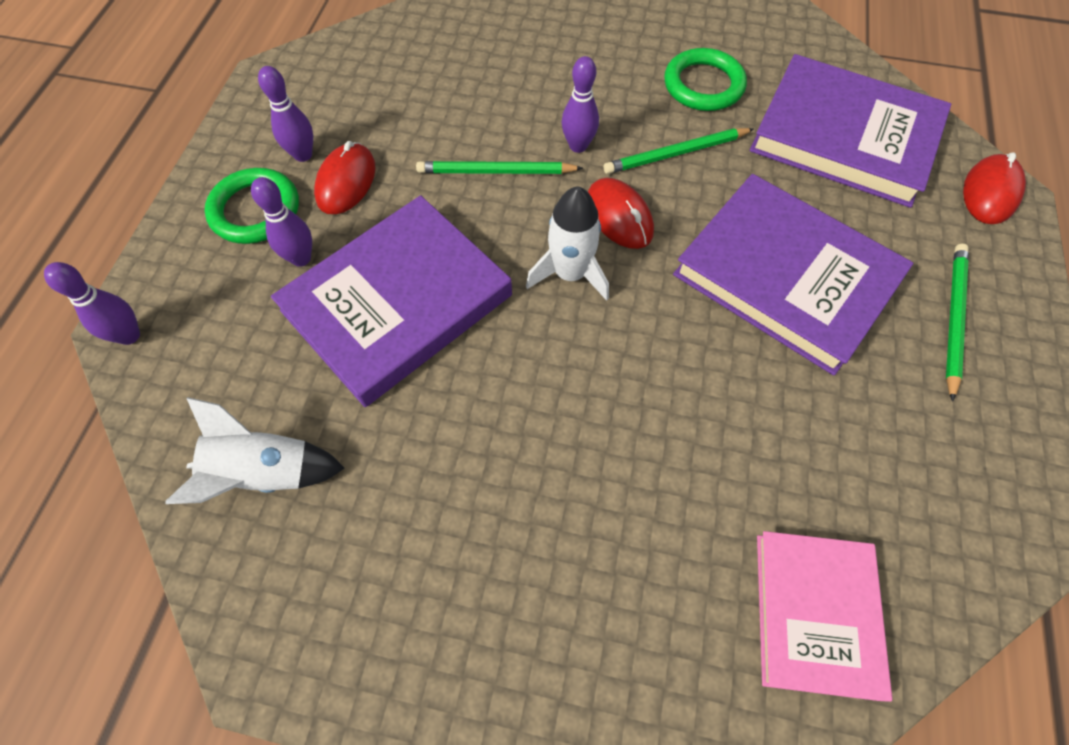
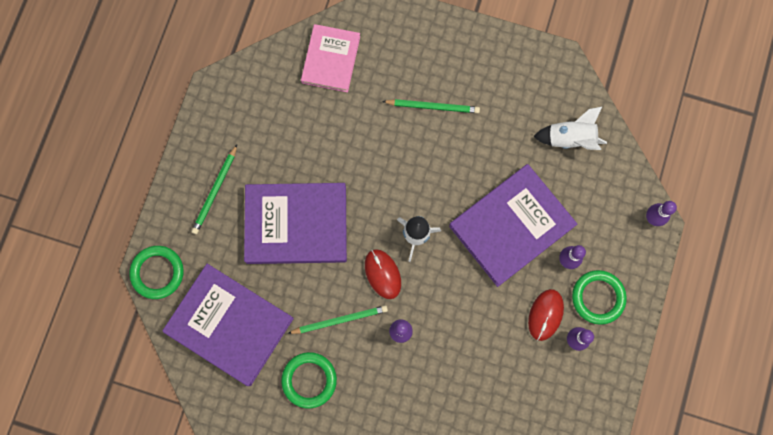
camera: 175 degrees left, 15 degrees up
(496, 172) = (453, 315): green pencil -> green pencil (433, 106)
(786, 276) = (296, 225): purple book -> purple book turned 45 degrees counterclockwise
(990, 192) = (157, 272): red mouse -> green ring

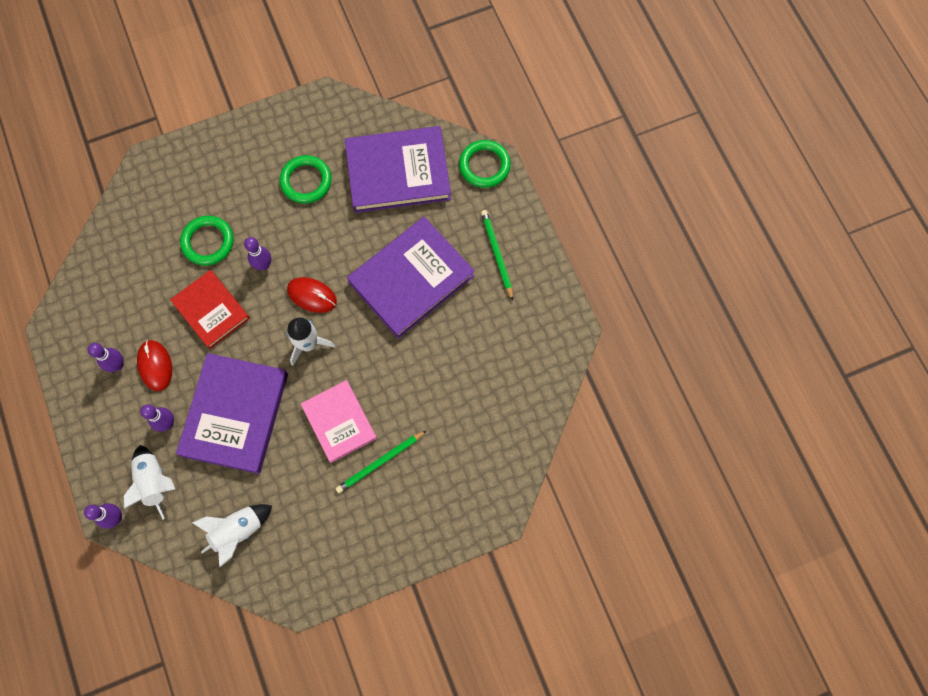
camera: 140 degrees right, 5 degrees down
(331, 59) = (501, 432): pink book -> pink book (339, 422)
(340, 320) = (318, 238): green pencil -> none
(469, 326) = (211, 310): none -> red book
(598, 297) = (120, 413): green ring -> green ring (208, 242)
(606, 222) = (155, 482): none -> white rocket

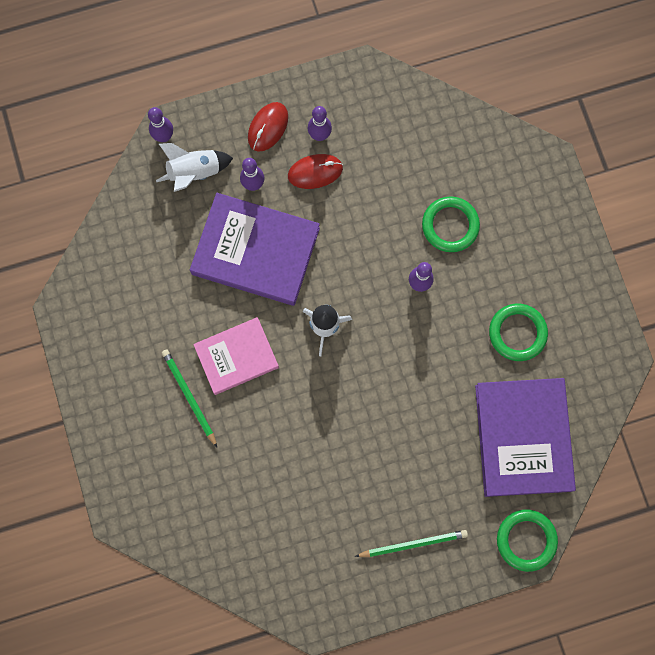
camera: 95 degrees right, 5 degrees up
(211, 310) = (371, 228): red book -> none
(238, 531) = (136, 252): white rocket -> none
(312, 296) = (379, 334): red mouse -> red mouse (268, 127)
(411, 279) = (390, 443): purple book -> none

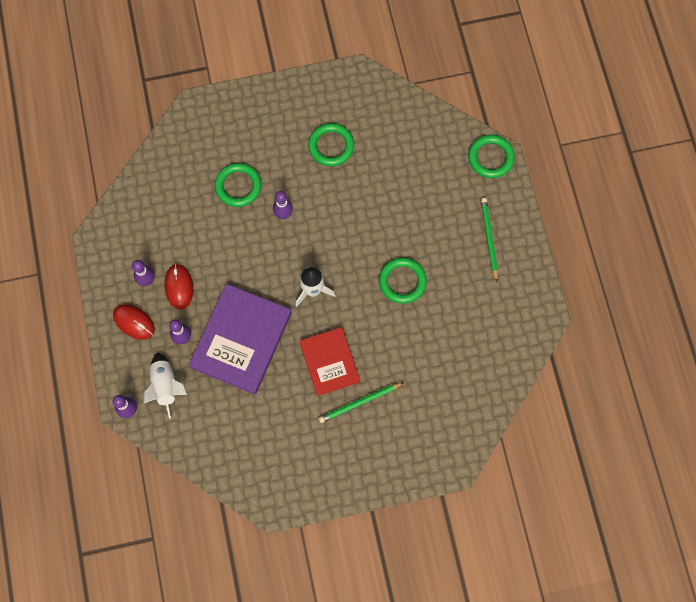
camera: 85 degrees left, 5 degrees down
(236, 357) = (329, 362): pink book -> red book
(346, 436) = (402, 281): none -> green ring
(523, 437) = (413, 151): purple book -> none

